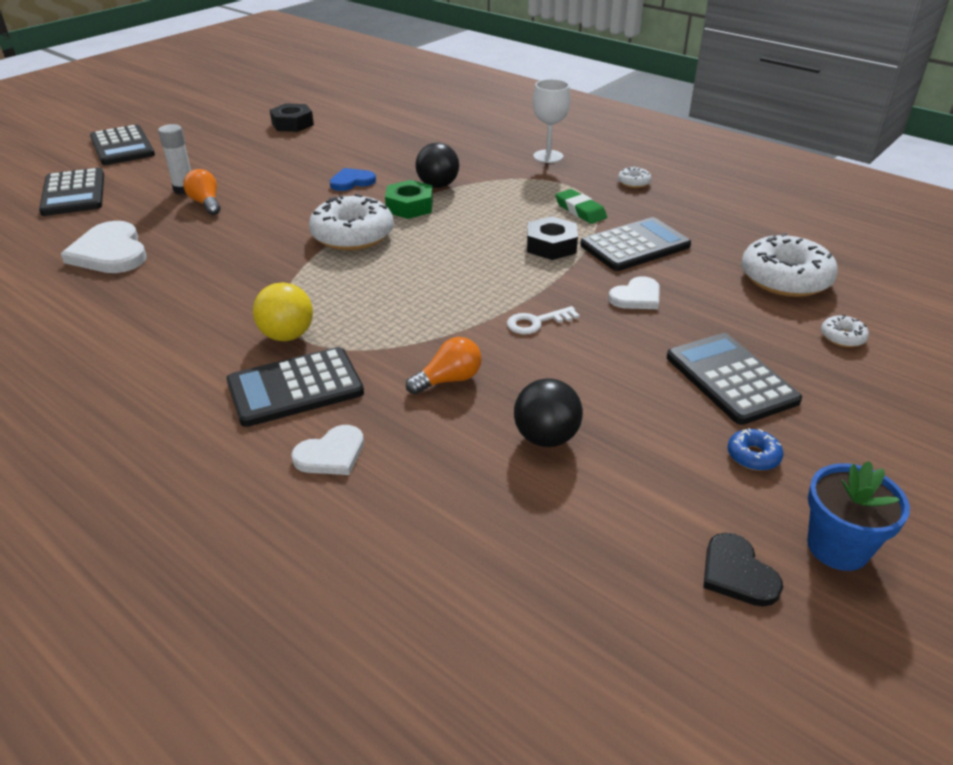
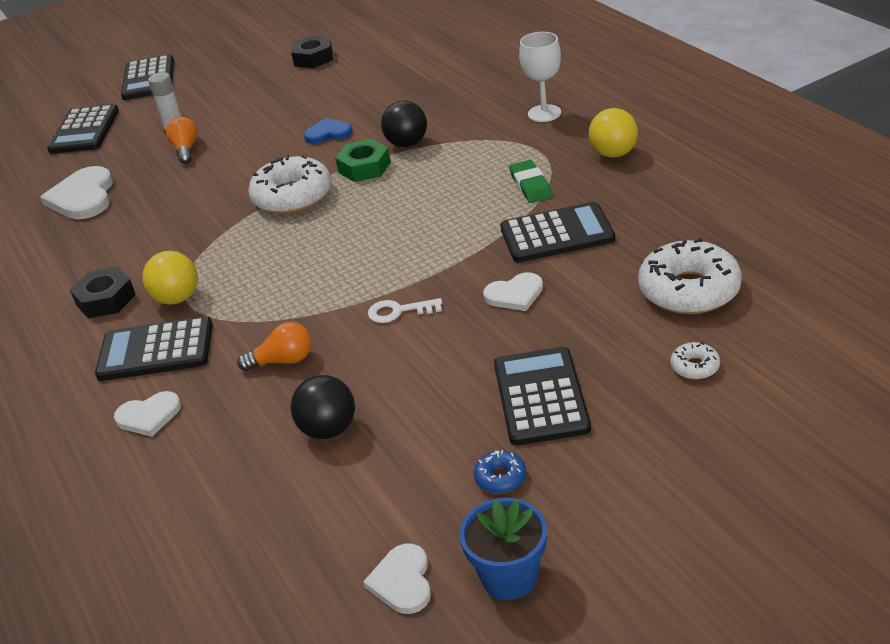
camera: 25 degrees right, 0 degrees up
(551, 245) = (471, 226): black nut -> black nut (106, 300)
(633, 182) = (613, 154): white donut -> yellow ball
(737, 573) = (402, 581): black heart -> white heart

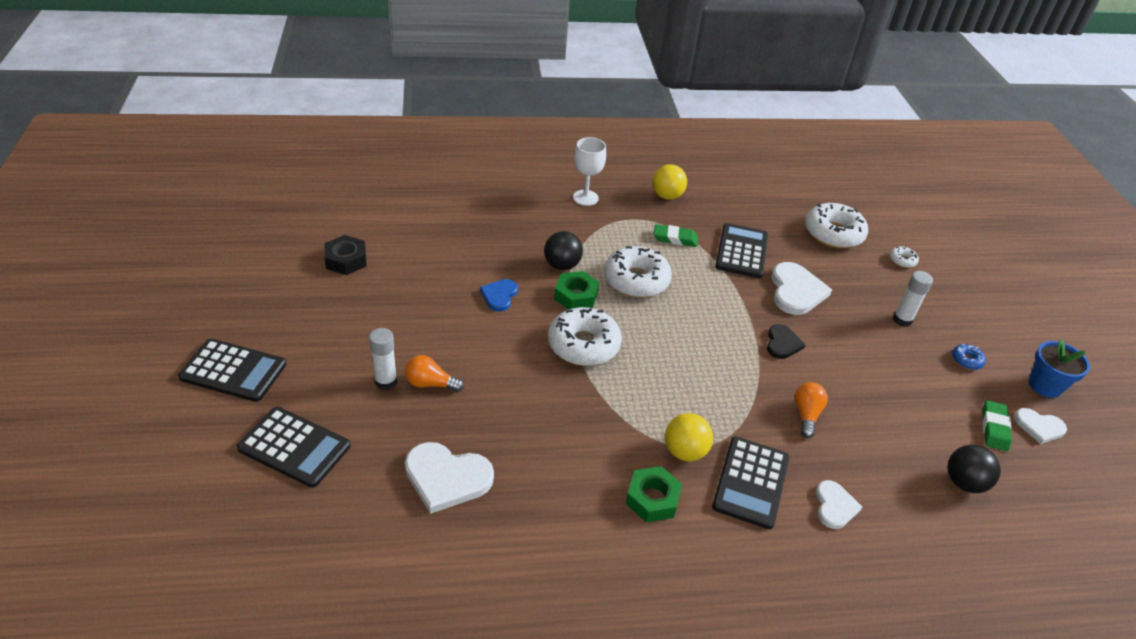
camera: 75 degrees left, 5 degrees up
(106, 300) = (652, 499): black nut -> green nut
(328, 429) = (893, 415): black ball -> black ball (964, 482)
(366, 531) = (994, 428): none -> green eraser
(399, 311) = (782, 343): white key -> black heart
(425, 189) = (636, 280): none -> white donut
(515, 294) = (796, 291): white heart -> white heart, size x1.68
(540, 397) = (902, 320): black calculator -> white glue stick

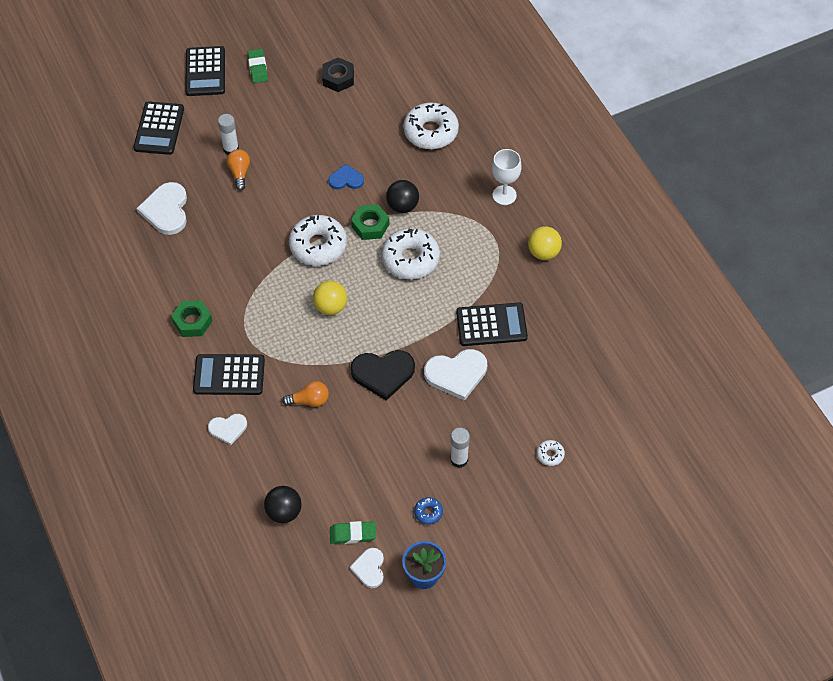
camera: 75 degrees right, 15 degrees up
(675, 238) = (482, 273): green eraser -> green eraser (258, 68)
(684, 451) = (240, 331): yellow ball -> yellow ball (331, 307)
(782, 343) = (383, 373): black heart -> black heart, size x1.68
(833, 233) = (562, 393): white donut -> white donut (431, 132)

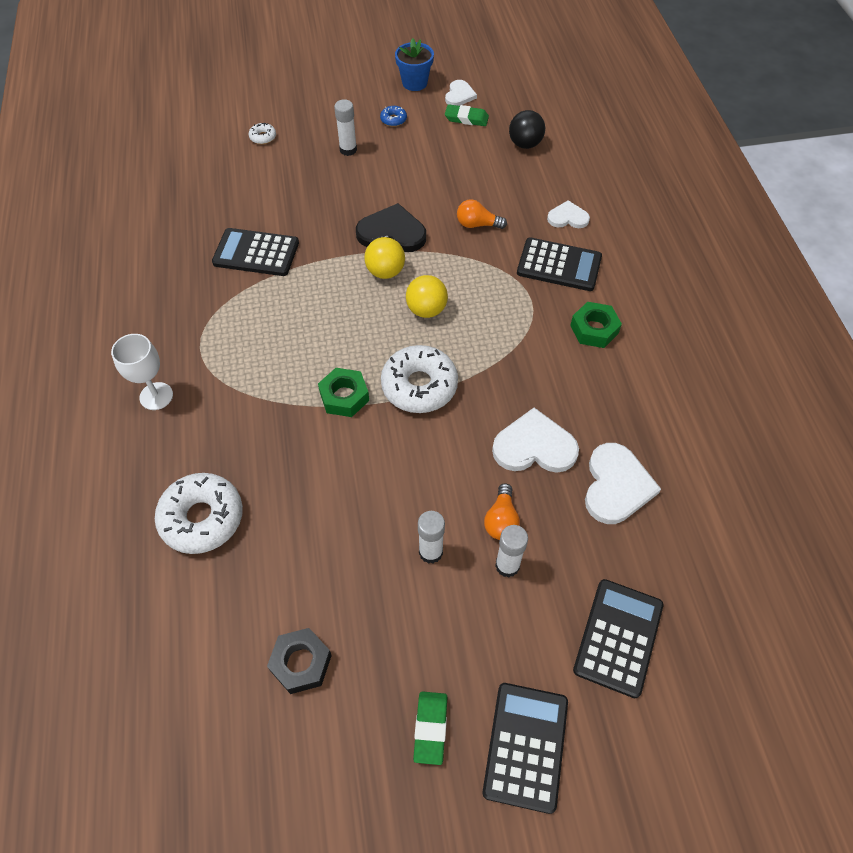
camera: 165 degrees left, 0 degrees up
(280, 146) = (430, 552): none -> white glue stick
(346, 179) = (352, 471): blue heart -> none
(402, 206) = (292, 413): black ball -> none
(410, 259) = (312, 343): white donut -> none
(456, 374) = (316, 216): white heart -> white heart (534, 446)
(543, 252) = (153, 314): yellow ball -> yellow ball (385, 272)

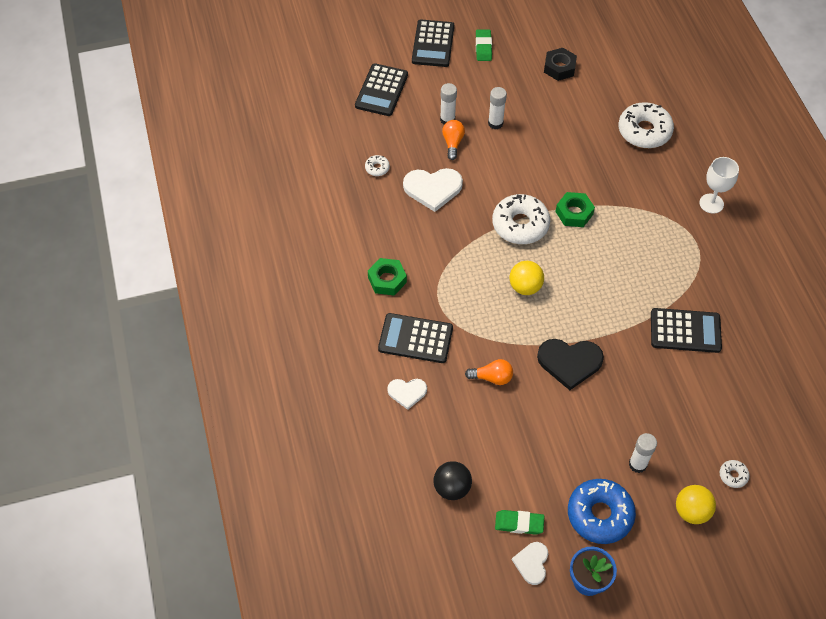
camera: 175 degrees right, 0 degrees up
(385, 272) = (566, 320): yellow ball -> yellow ball (691, 511)
(393, 120) = (599, 514): blue donut -> blue donut, size x2.25
(616, 486) = (377, 168): white heart -> white donut

